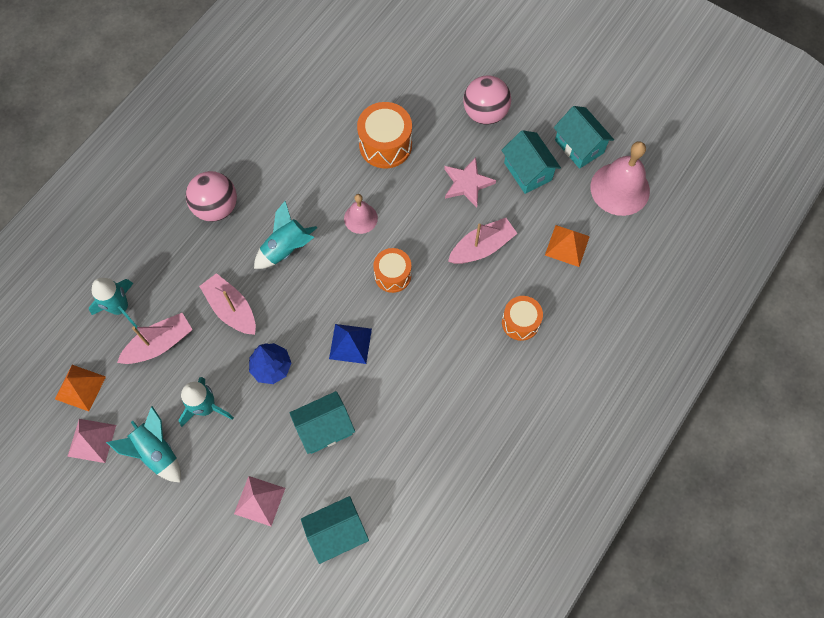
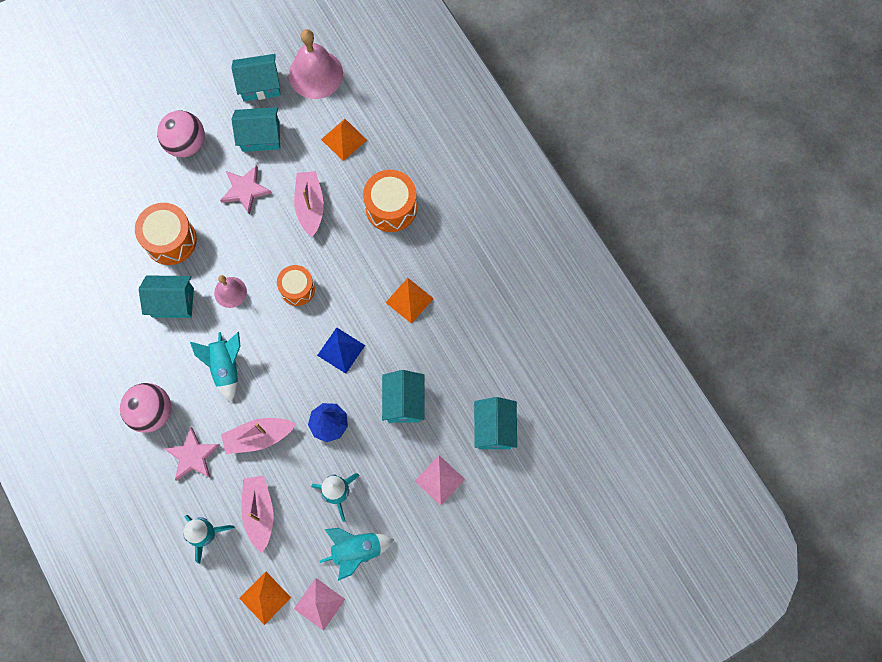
camera: 65 degrees left, 5 degrees up
(190, 261) = (193, 456): none -> pink star
(327, 175) = (172, 302): none -> turquoise house
(432, 385) = (409, 300): none -> orange pyramid
(520, 322) = (391, 207): orange drum -> orange drum, size x1.51

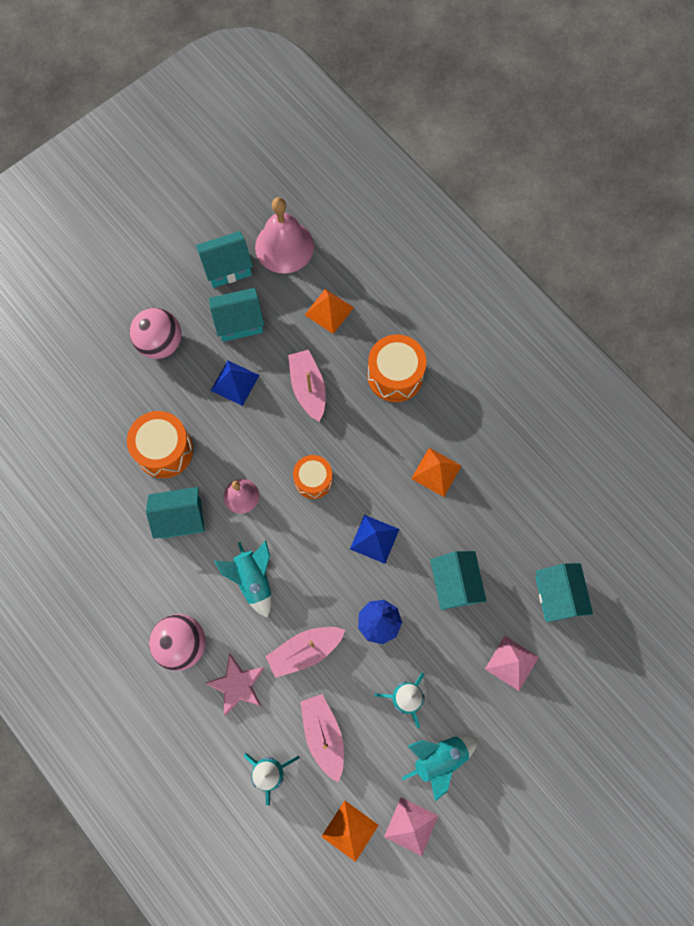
camera: 10 degrees left, 0 degrees up
(245, 190) = (234, 382): pink star -> blue pyramid

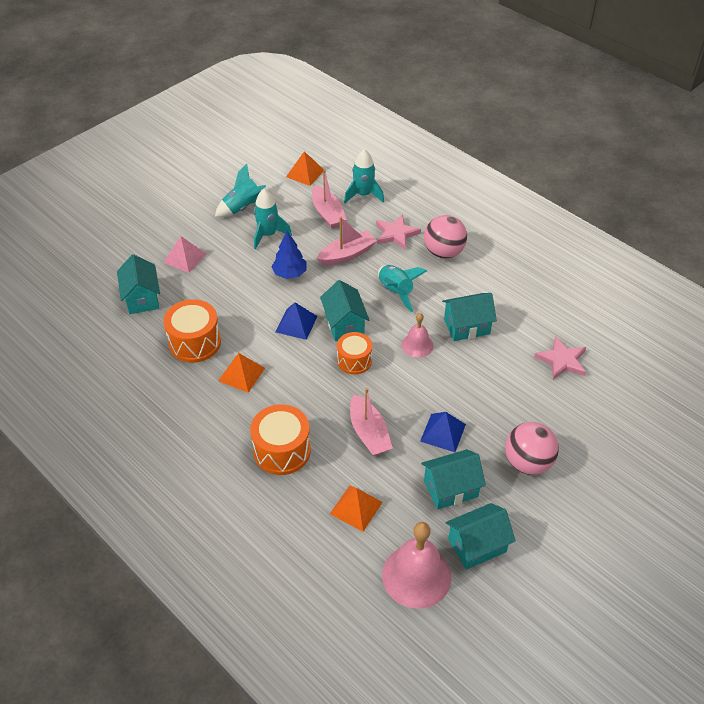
camera: 175 degrees right, 25 degrees down
(88, 461) = (562, 360): none -> pink star
(164, 450) = (495, 373): orange drum -> orange drum (195, 342)
(411, 826) = (263, 177): pink pyramid -> none
(454, 584) = (228, 300): turquoise house -> turquoise house (344, 324)

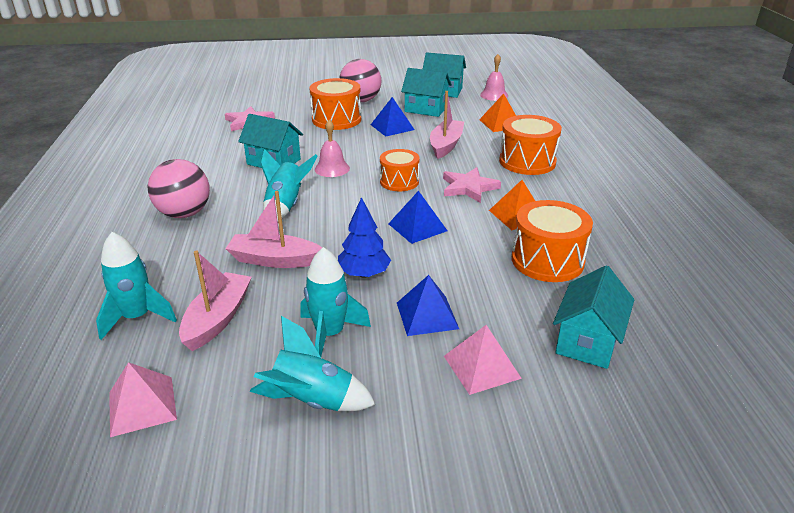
camera: 140 degrees left, 15 degrees down
(232, 268) = (427, 315): none -> blue pyramid
(305, 173) = (142, 405): orange pyramid -> pink pyramid
(344, 324) = (371, 206): turquoise house -> none
(396, 234) = (191, 252): pink star -> pink star (469, 187)
(416, 576) = (494, 95): pink bell -> pink bell, size x0.56
(502, 412) = (336, 119): none -> orange drum

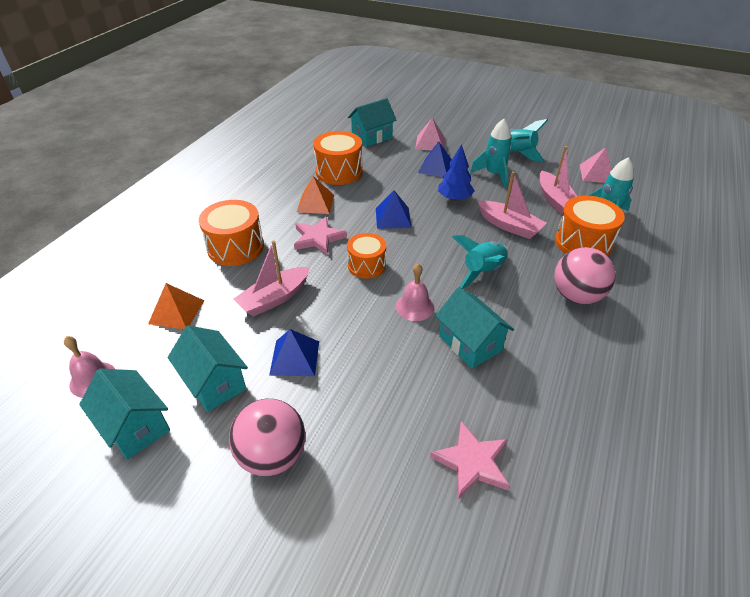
camera: 150 degrees left, 10 degrees up
(217, 319) = (555, 200): pink boat -> pink boat turned 60 degrees counterclockwise
(336, 119) = (346, 410): orange drum -> orange drum (583, 243)

